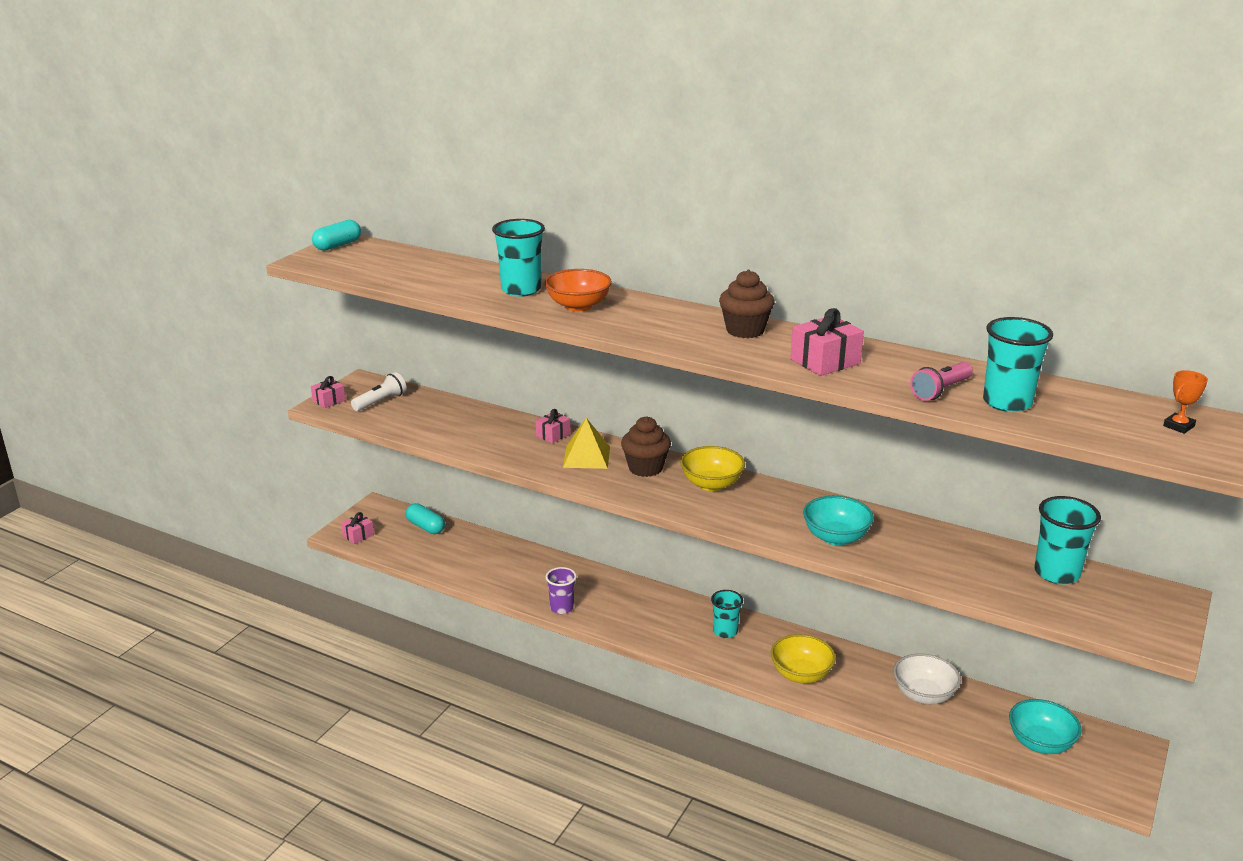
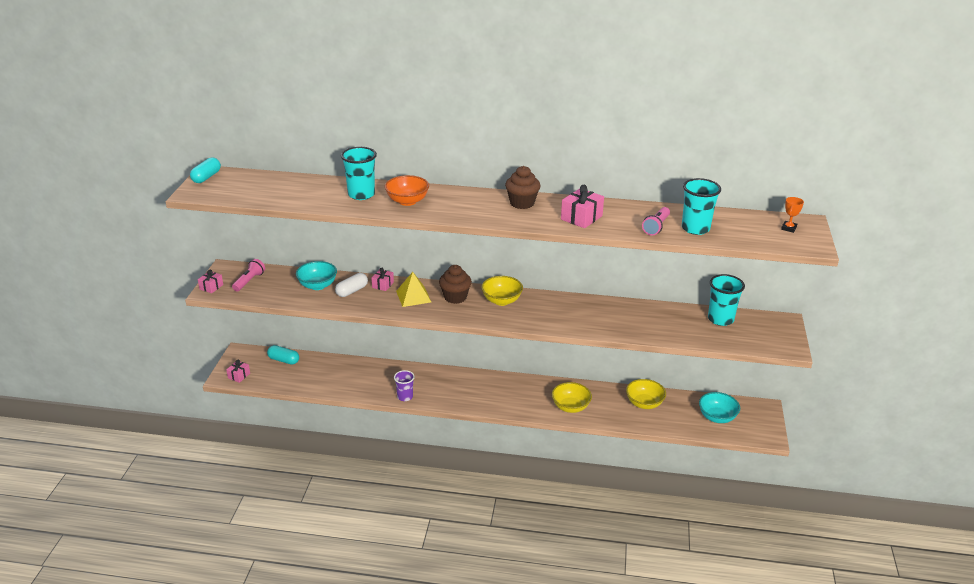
camera: 20 degrees left, 5 degrees up
(381, 401) = (249, 281): white flashlight -> pink flashlight
(506, 436) = (352, 291): none -> white capsule
(725, 631) = (514, 390): turquoise cup -> none
(835, 537) = (592, 321): turquoise bowl -> turquoise bowl (317, 285)
(923, 695) = (644, 403): white bowl -> yellow bowl

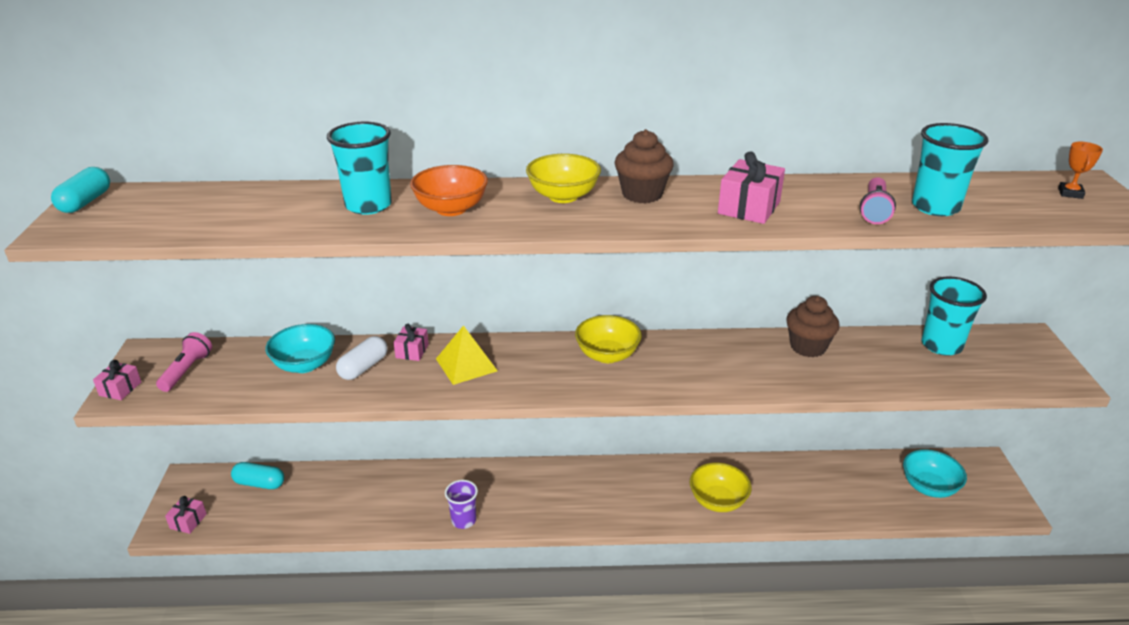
camera: 10 degrees left, 0 degrees up
(455, 297) = (533, 358): brown cupcake -> brown cupcake (808, 347)
(644, 403) = (820, 480): yellow bowl -> yellow bowl (563, 196)

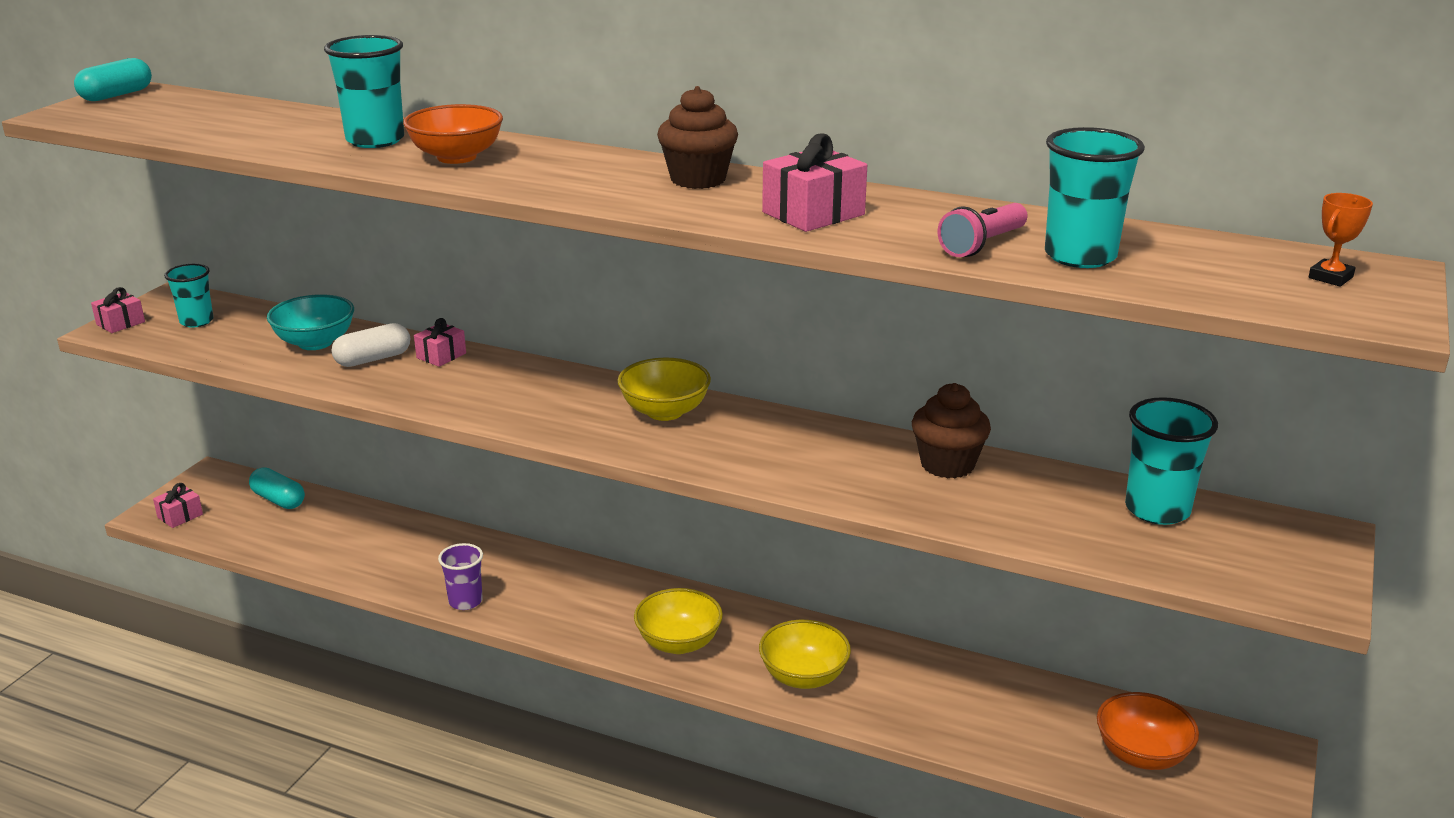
camera: 25 degrees right, 5 degrees down
(187, 370) = (196, 321): pink flashlight -> turquoise cup
(466, 365) = (487, 382): yellow pyramid -> none
(563, 196) = (600, 166): yellow bowl -> yellow bowl (678, 643)
(929, 487) = (1141, 754): turquoise bowl -> orange bowl

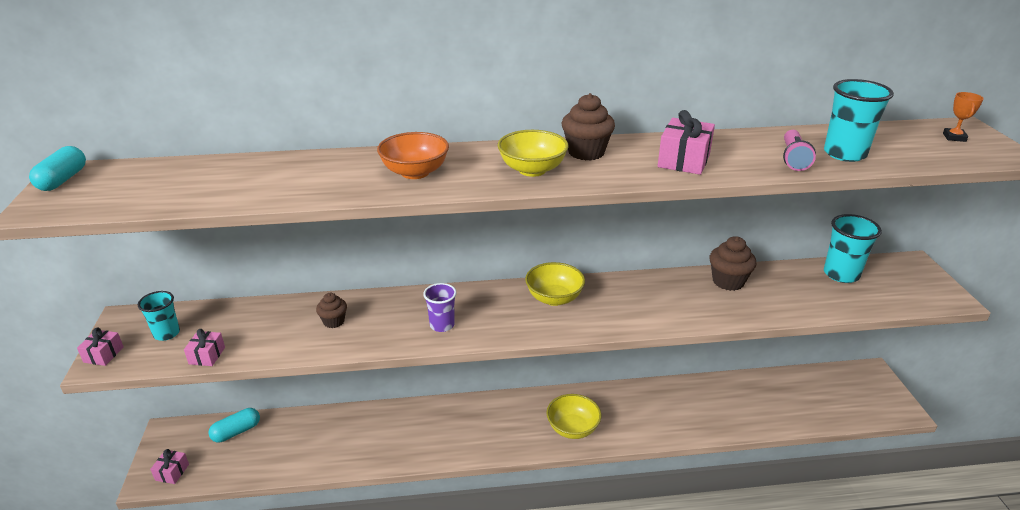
camera: 30 degrees left, 5 degrees up
(278, 500) = (236, 432): turquoise capsule -> turquoise capsule turned 45 degrees counterclockwise
(315, 343) = (278, 322): turquoise bowl -> none
(373, 359) = (334, 321): white capsule -> brown cupcake
(375, 140) = (337, 172): turquoise cup -> none
(441, 355) = (376, 304): pink gift -> pink gift (207, 355)
(465, 601) = (429, 454): purple cup -> purple cup (442, 325)
(803, 676) = (652, 421): yellow bowl -> yellow bowl (532, 170)
(1141, 754) = (829, 397): orange bowl -> none

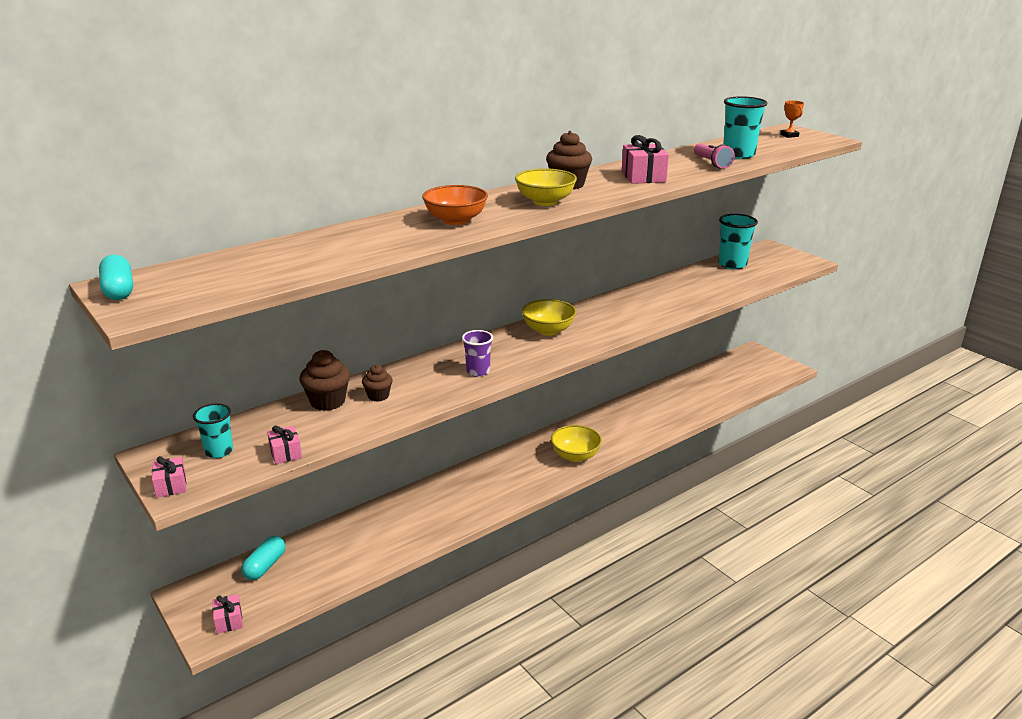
camera: 30 degrees left, 5 degrees down
(728, 281) = (663, 287): brown cupcake -> brown cupcake (327, 401)

